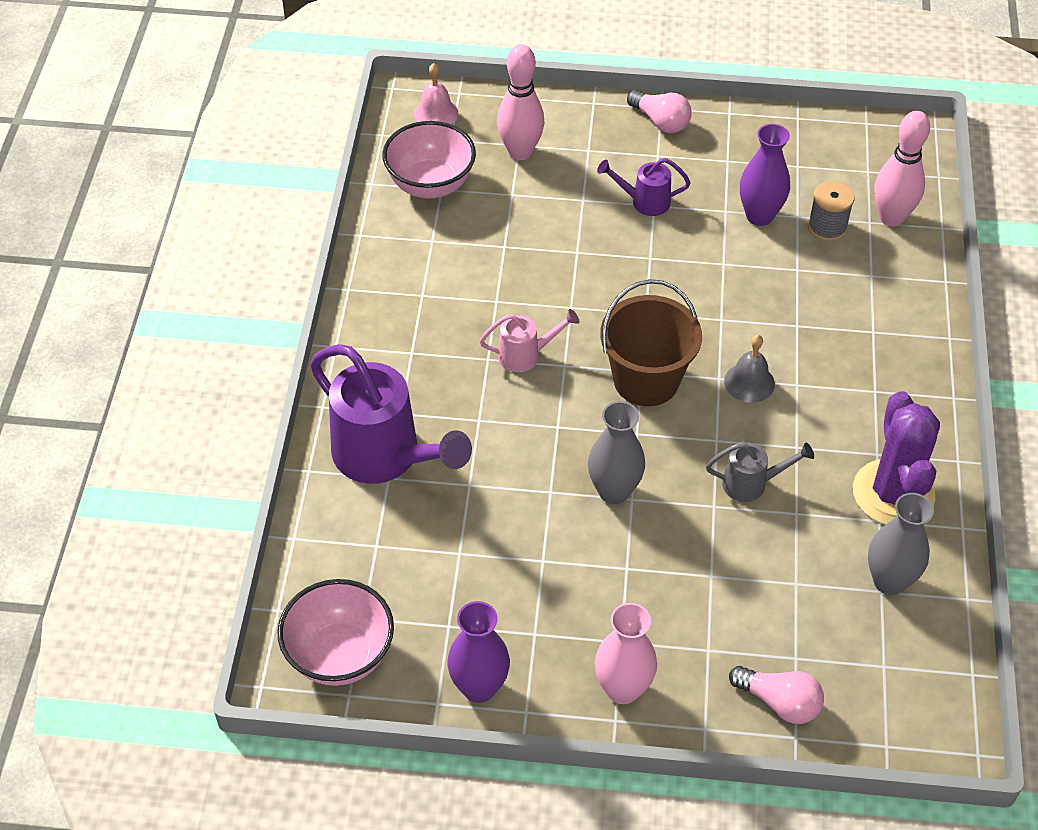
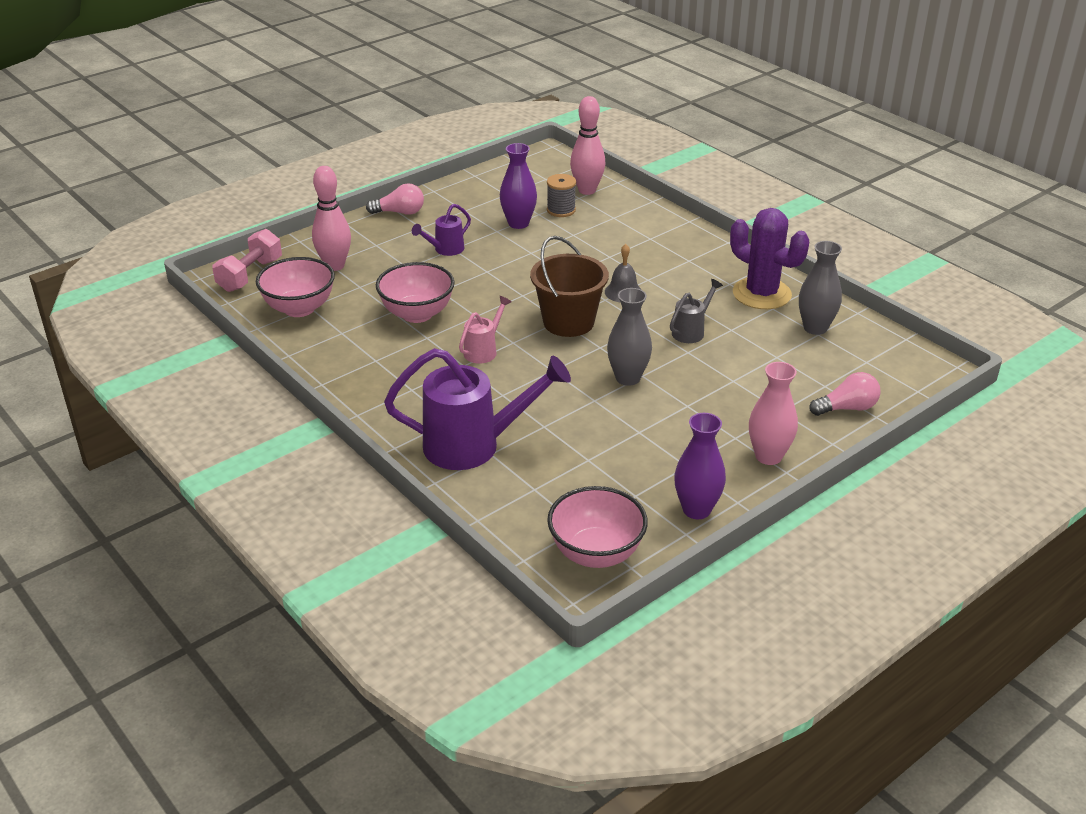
camera: 45 degrees left, 15 degrees down
(436, 113) = (250, 275): pink bell -> pink dumbbell
(521, 266) = (417, 314): none -> pink bowl

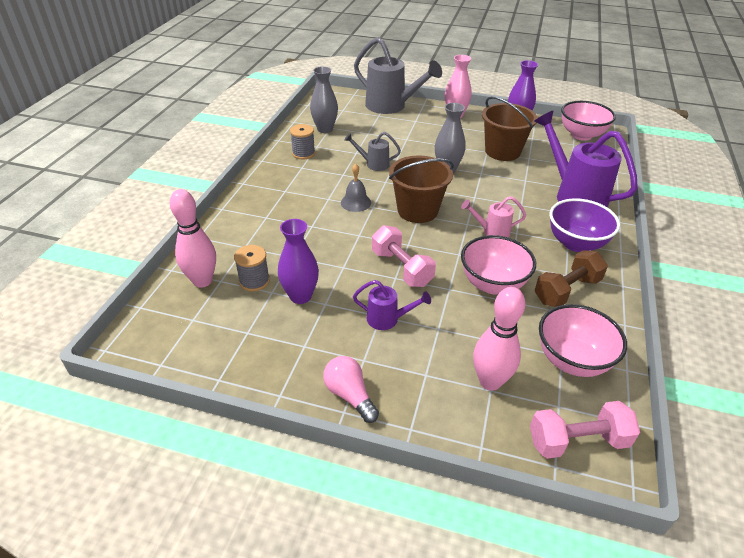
camera: 125 degrees left, 5 degrees up
(359, 348) = (566, 290): none -> brown dumbbell
(403, 393) = (576, 243): none -> purple bowl
(494, 278) = (401, 268): none -> pink dumbbell
(626, 445) = (502, 151): none -> brown bucket
(761, 294) = (303, 153): purple cactus -> grey spool
(847, 408) = (391, 106): pink light bulb -> grey watering can

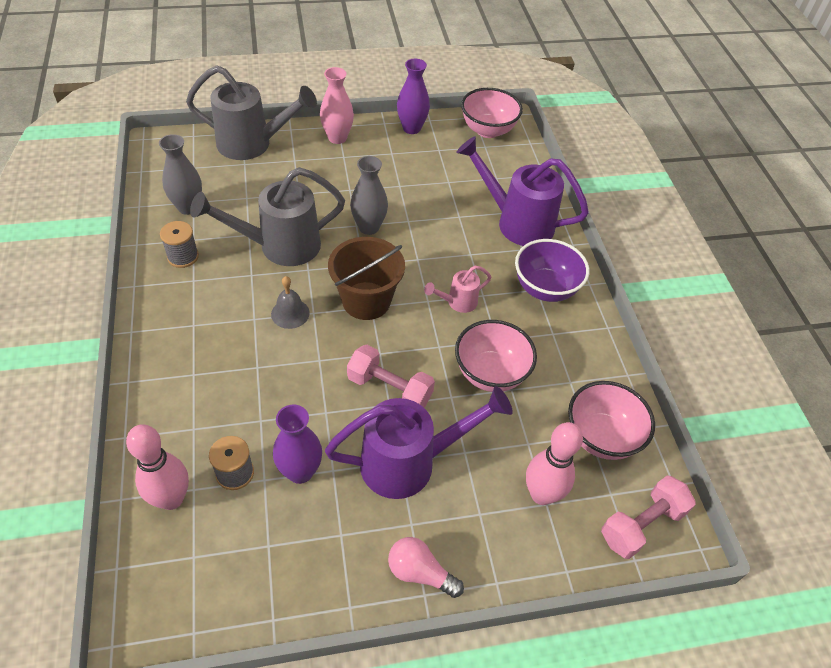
camera: 30 degrees left, 10 degrees up
(374, 164) = (280, 246): grey watering can -> grey watering can, size x2.04
(387, 319) = (409, 462): purple watering can -> purple watering can, size x2.04
(502, 151) = (416, 180): brown bucket -> none
(566, 290) = (561, 354): brown dumbbell -> none

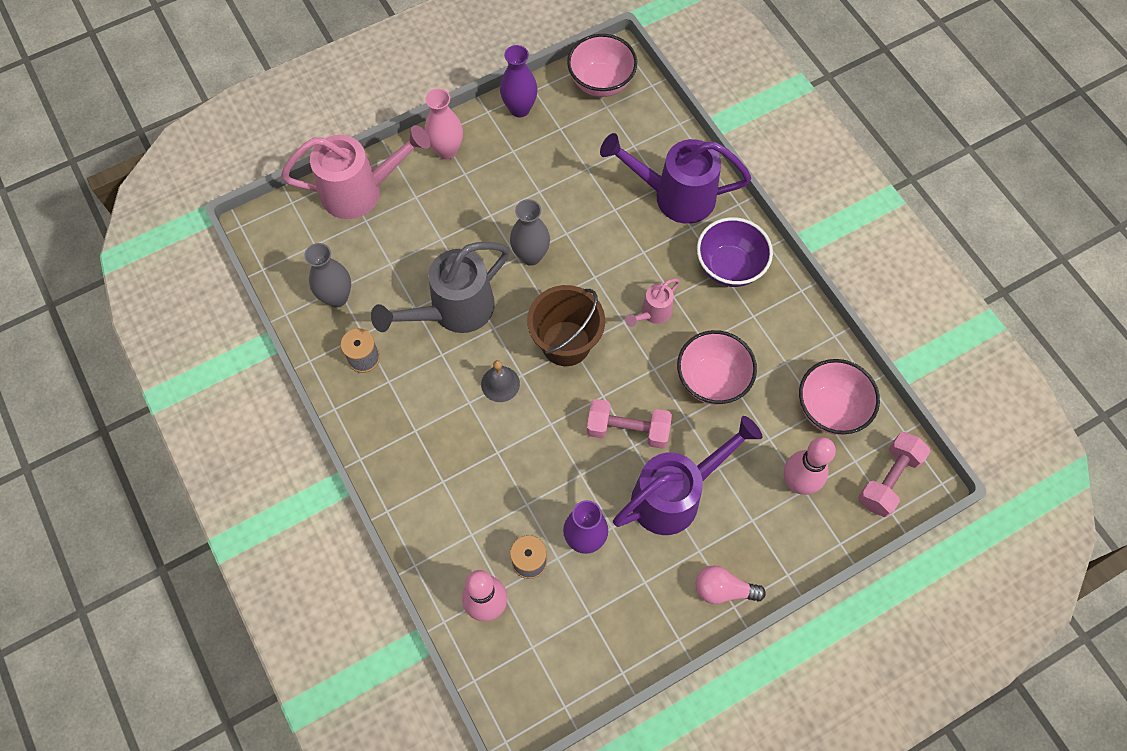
camera: 15 degrees left, 15 degrees up
(252, 144) = (361, 191): grey watering can -> pink watering can

